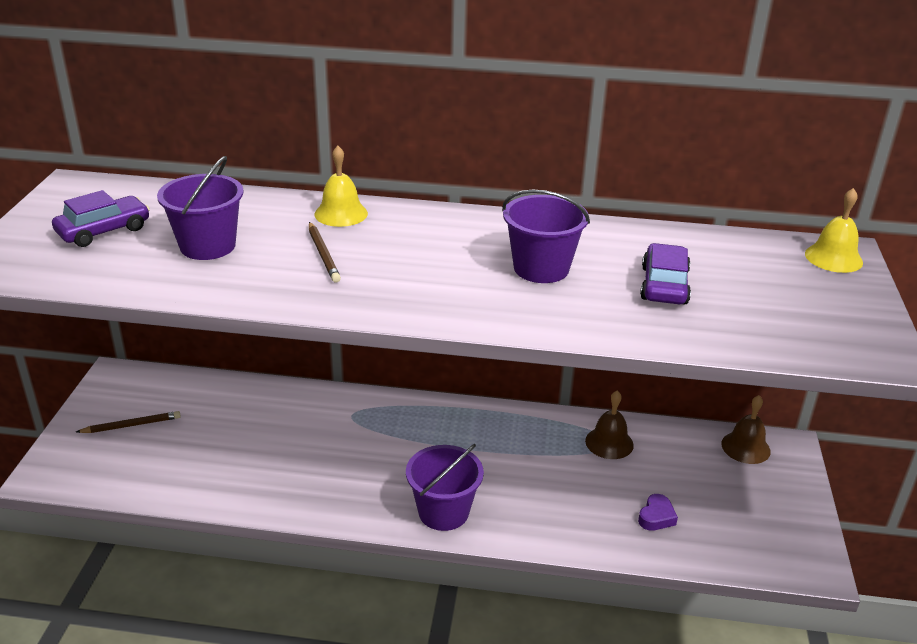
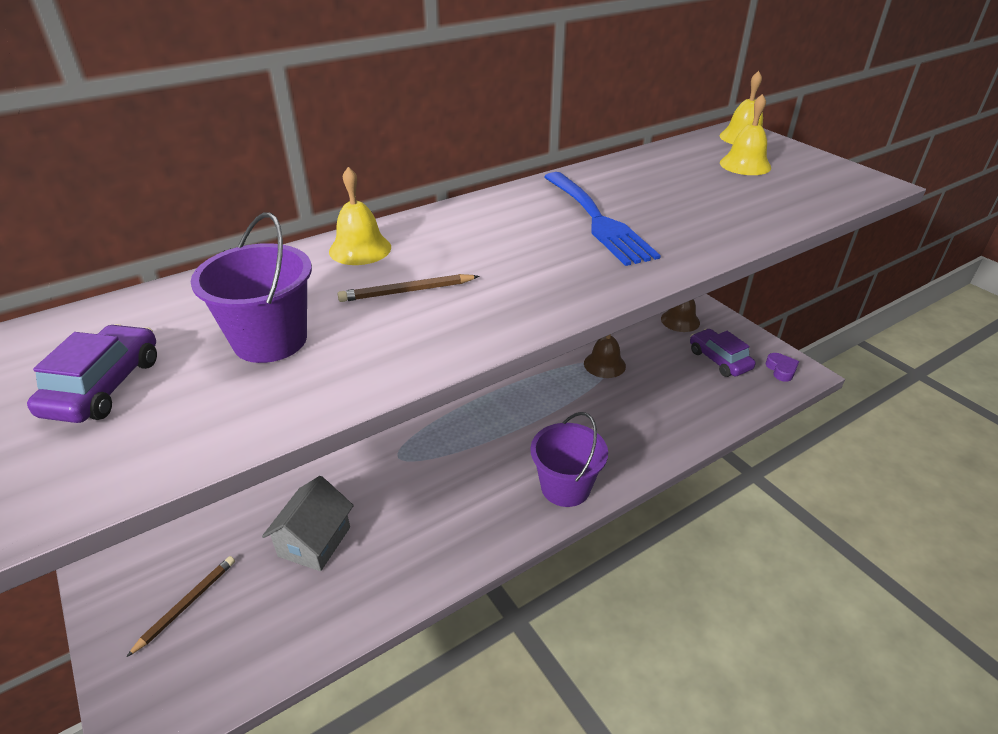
camera: 40 degrees left, 5 degrees up
(236, 435) = (314, 541): none -> grey house
(323, 254) = (407, 291): brown pencil -> brown pencil turned 135 degrees clockwise
(541, 268) = (598, 220): purple bucket -> blue fork
(656, 517) = (693, 397): purple heart -> purple heart (781, 370)
(664, 285) = (692, 195): purple car -> purple car (719, 360)
(777, 282) = (745, 165): none -> yellow bell

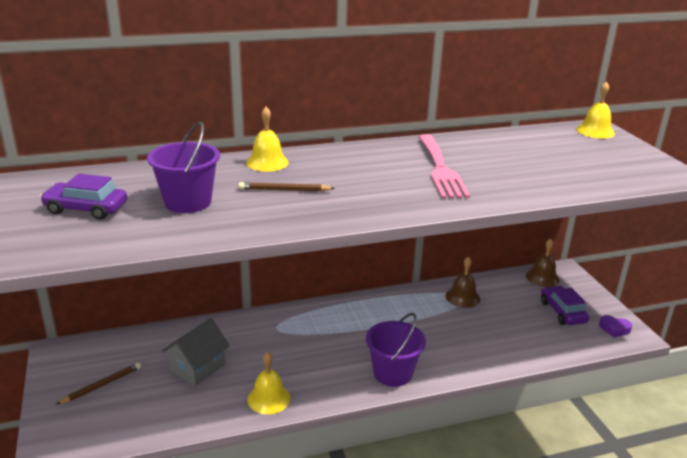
camera: 15 degrees right, 10 degrees down
(104, 386) = (86, 209): purple car -> purple car turned 105 degrees counterclockwise
(598, 220) = (440, 169): blue fork -> pink fork
(745, 165) = (582, 149): yellow bell -> yellow bell (268, 398)
(781, 370) = (614, 329): purple heart -> purple heart turned 105 degrees clockwise

